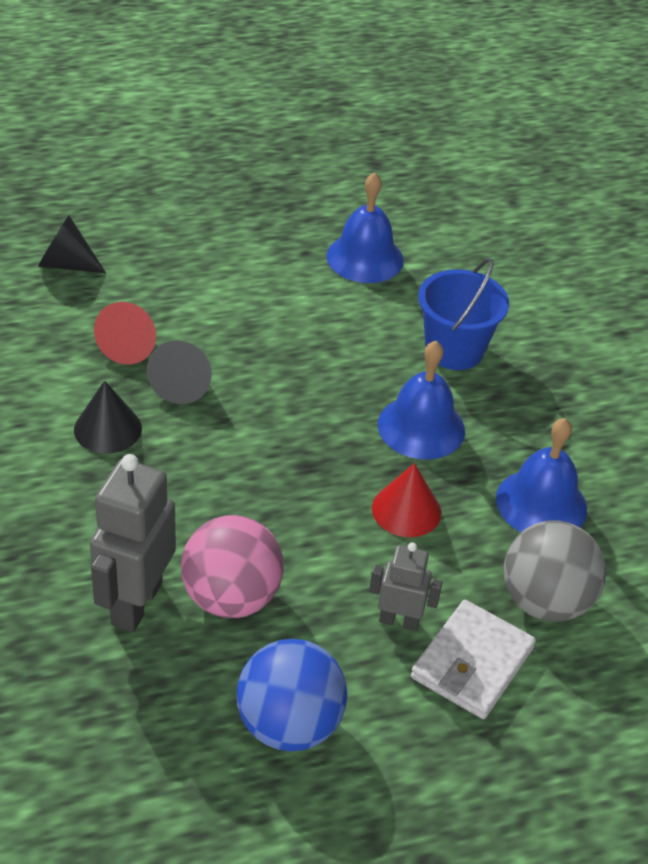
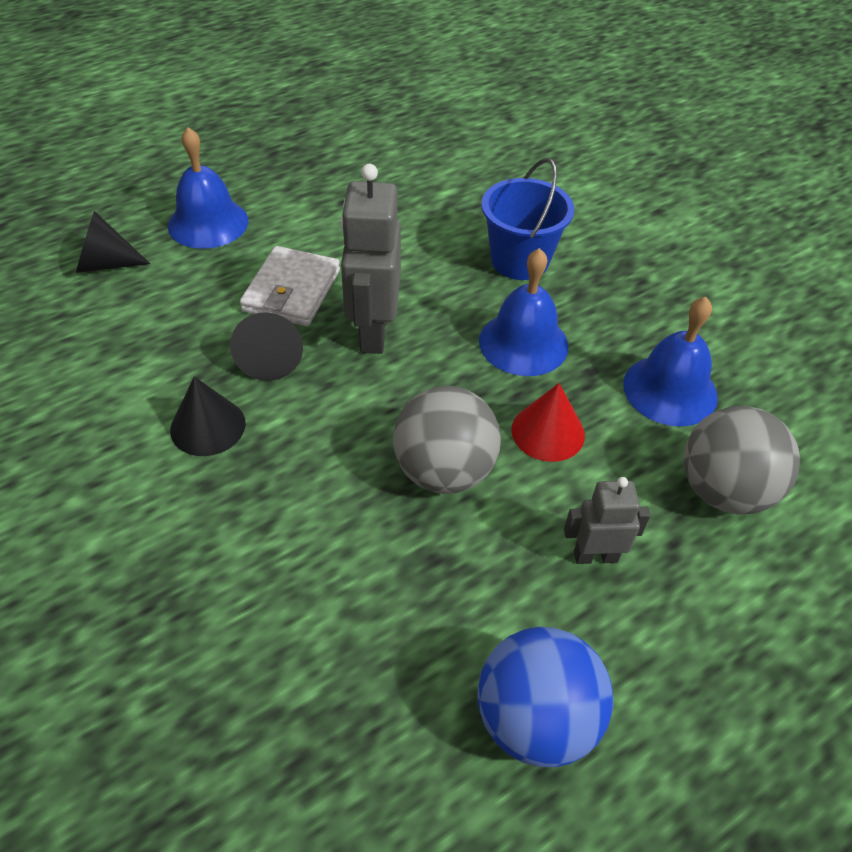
camera: 15 degrees left, 5 degrees up
(129, 346) = (201, 332): red cone -> none
(136, 603) = (310, 622): grey robot -> grey robot (373, 332)
(231, 597) = (411, 582): pink ball -> none
(297, 518) = (444, 471): none -> grey ball
(365, 258) = (399, 194): blue bell -> blue bell (208, 223)
(472, 663) = (689, 581): white wallet -> white wallet (292, 290)

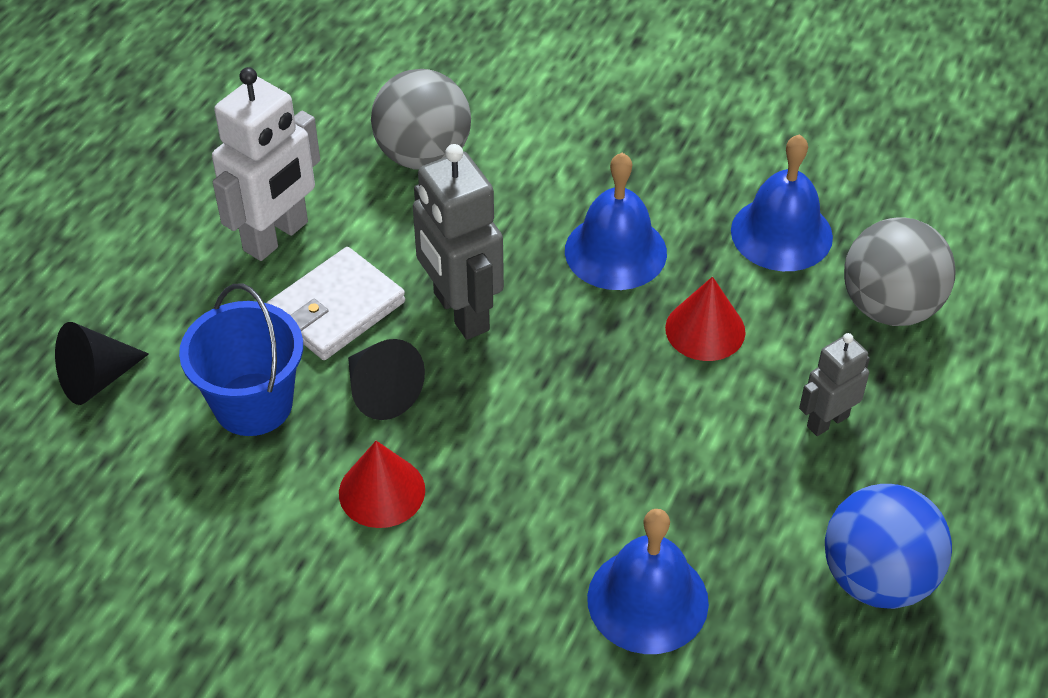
camera: 30 degrees left, 0 degrees up
(208, 223) = (169, 275): blue bell -> blue bell (647, 600)
(208, 426) = (382, 491): black cone -> red cone
(292, 290) = (336, 308): white wallet -> white wallet turned 60 degrees clockwise
(295, 229) = (276, 237): none -> white robot
(444, 471) = (642, 415): grey ball -> grey ball (423, 155)
(519, 261) = (543, 163): blue bucket -> blue bucket (253, 404)

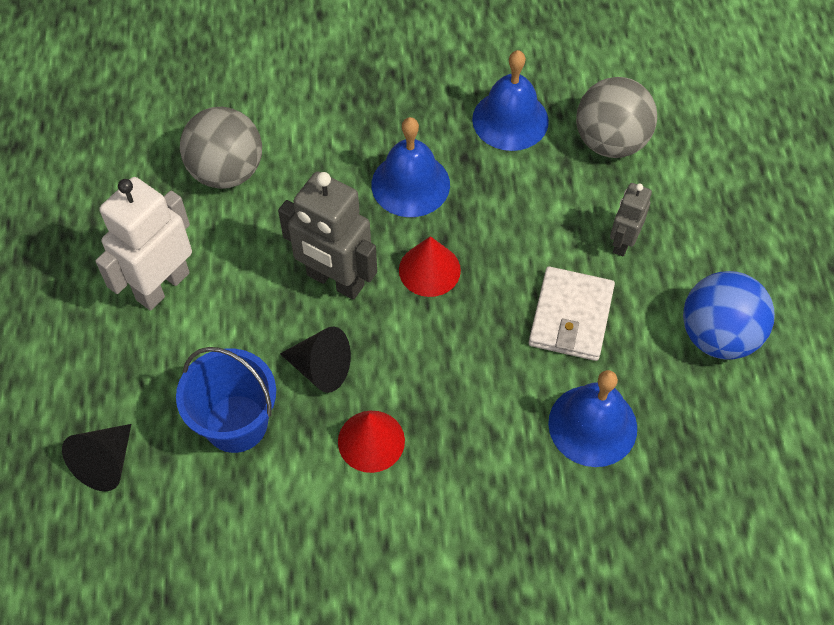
camera: 30 degrees left, 10 degrees up
(276, 237) = (162, 286): white robot -> white robot turned 150 degrees counterclockwise
(336, 308) = (245, 320): white wallet -> white wallet (571, 316)
(705, 329) = (506, 214): red cone -> red cone (429, 270)

